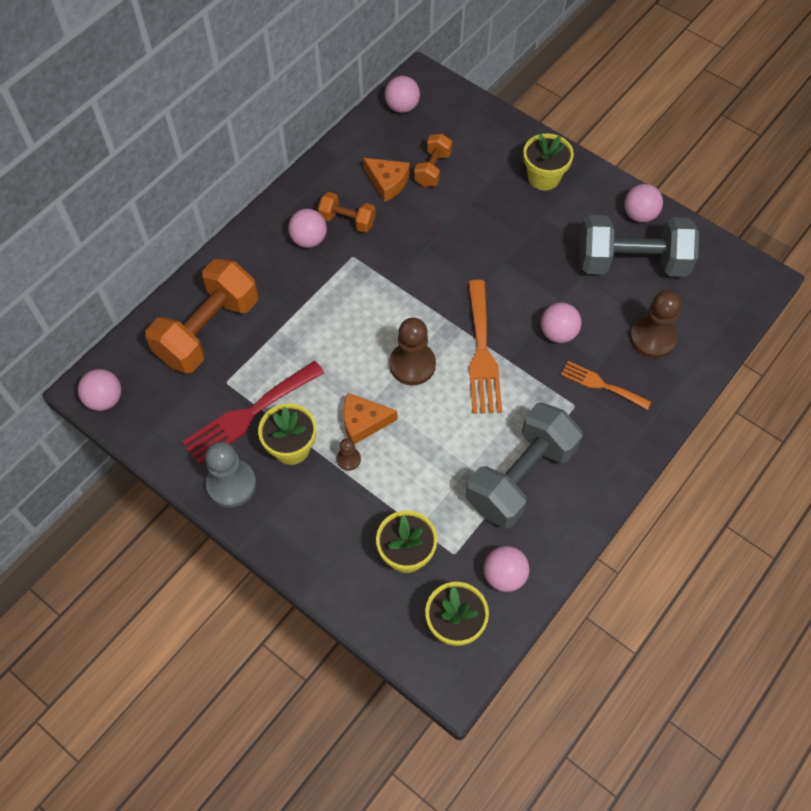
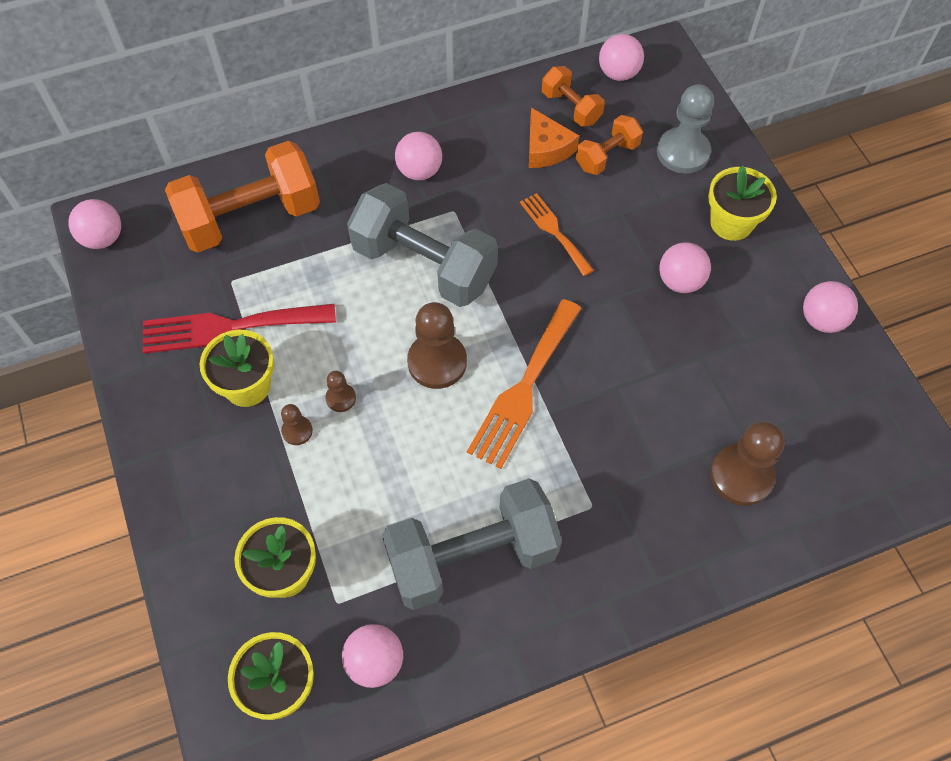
camera: 30 degrees right, 0 degrees up
(231, 484) = (160, 392): grey pawn -> grey pawn (683, 152)
(347, 221) = (474, 170): orange dumbbell -> orange dumbbell (571, 108)
(363, 422) = (341, 398): orange cheese -> brown pawn
(558, 333) = (629, 411): pink ball -> pink ball (680, 281)
(601, 385) = (640, 499): orange fork -> orange fork (554, 231)
(631, 262) = (775, 372): grey dumbbell -> grey dumbbell (424, 265)

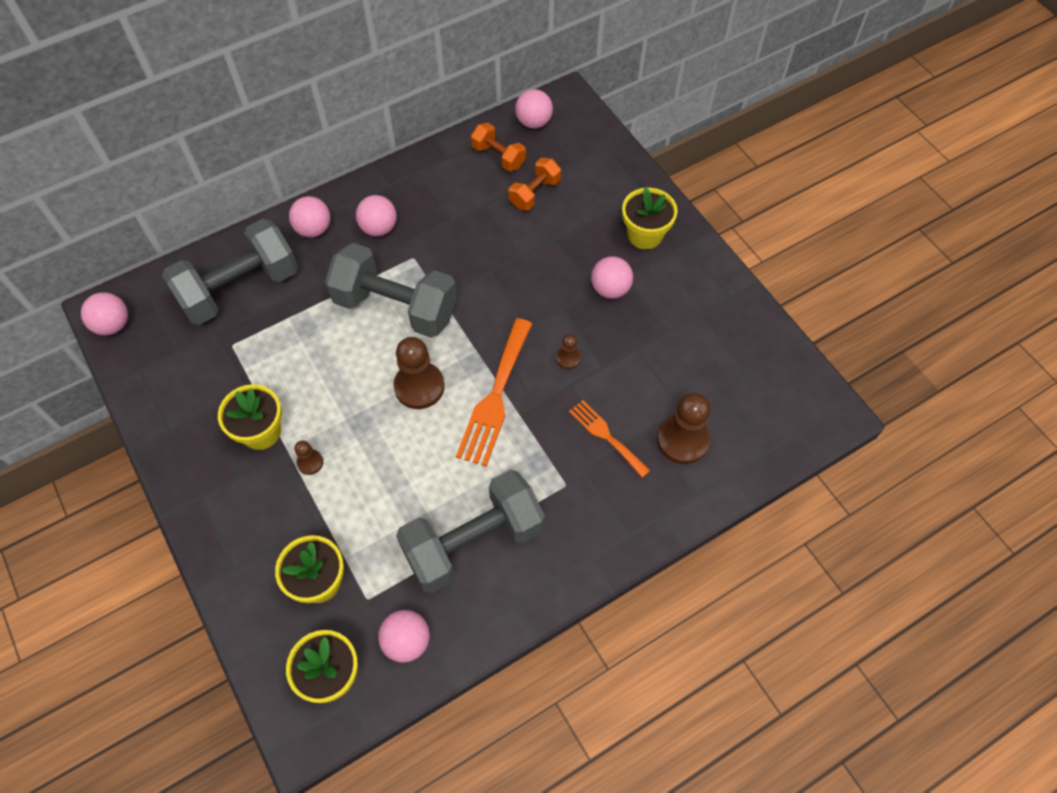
camera: 10 degrees left, 0 degrees up
(229, 327) = (237, 384): red fork -> none
(251, 218) = (240, 288): orange dumbbell -> grey dumbbell
(341, 398) = (343, 429): brown pawn -> brown pawn (568, 358)
(546, 148) = (483, 194): orange cheese -> none
(554, 231) = (500, 262): orange fork -> orange fork (606, 436)
(683, 152) = (596, 181): grey pawn -> none
(822, 320) = (729, 303): pink ball -> pink ball (313, 229)

